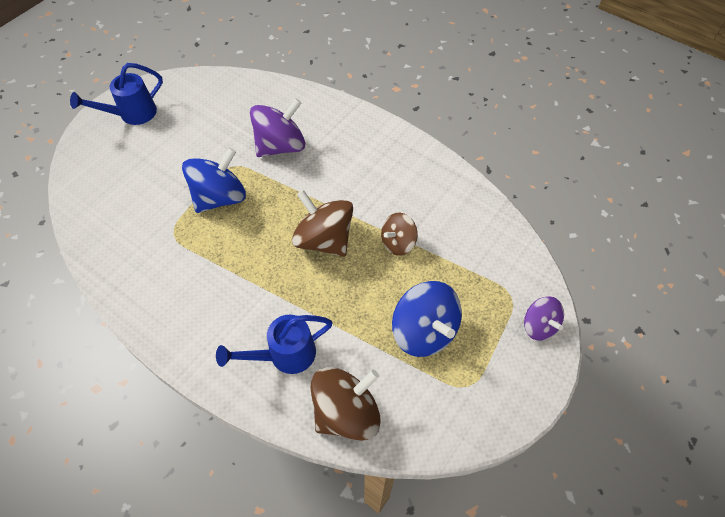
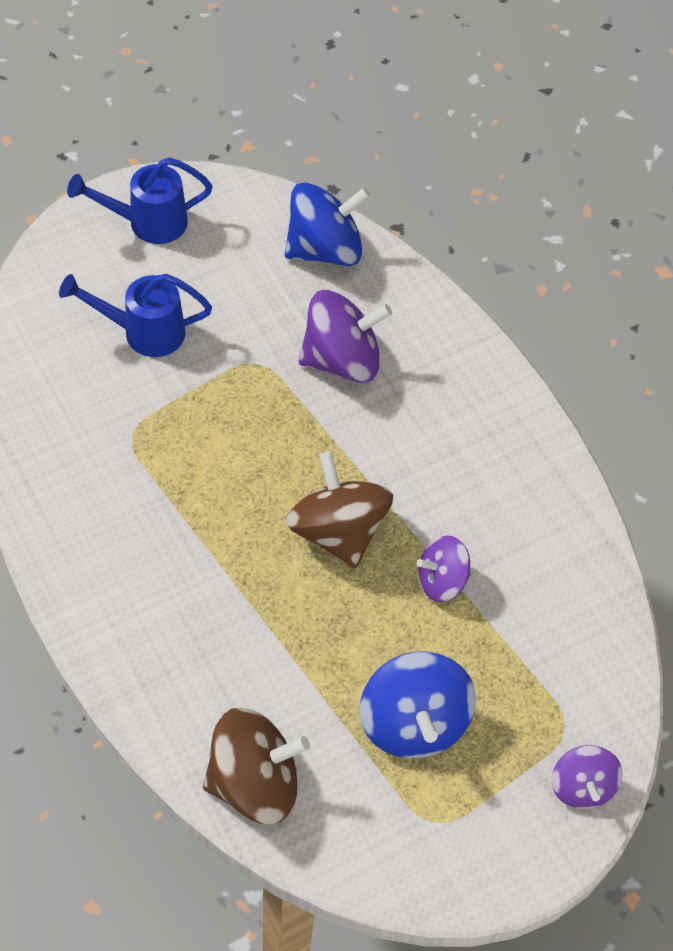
camera: 20 degrees right, 0 degrees up
(220, 197) = (219, 406): blue spinning top -> blue spinning top (324, 249)
(284, 355) = (208, 671): blue watering can -> blue watering can (143, 332)
(398, 243) = (441, 580): brown spinning top -> purple spinning top

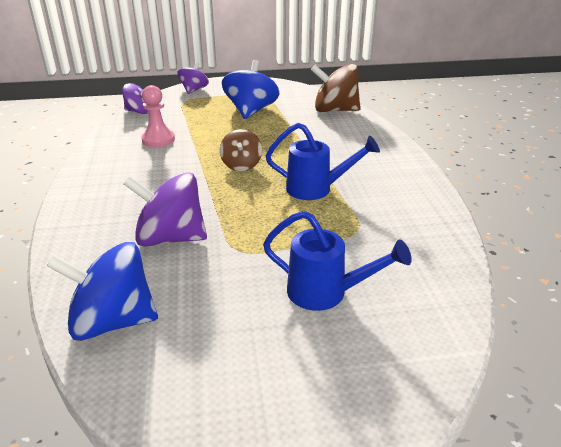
camera: 155 degrees left, 25 degrees down
(147, 223) = (283, 402): blue watering can -> blue watering can (316, 189)
(337, 531) = (241, 165): brown spinning top -> brown spinning top, size x0.60
(441, 580) = (199, 141): purple spinning top -> purple spinning top (139, 111)
(507, 562) = (158, 140): none -> pink pawn

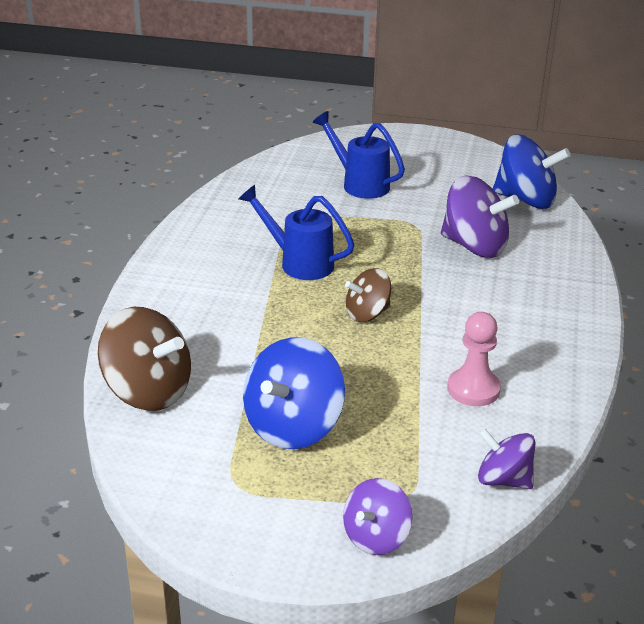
camera: 160 degrees left, 0 degrees up
(241, 165) = (367, 314): brown spinning top -> brown spinning top turned 135 degrees counterclockwise

